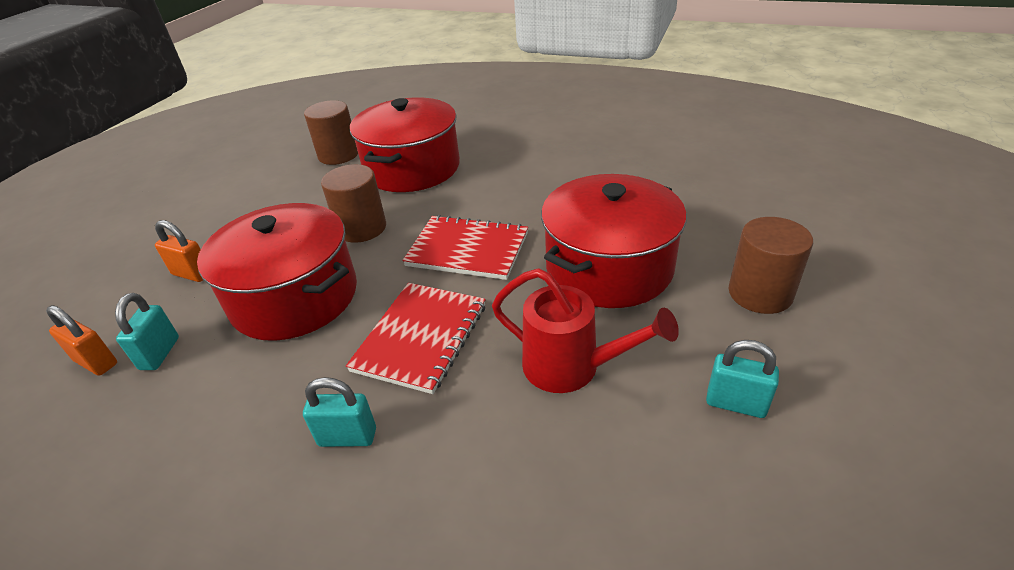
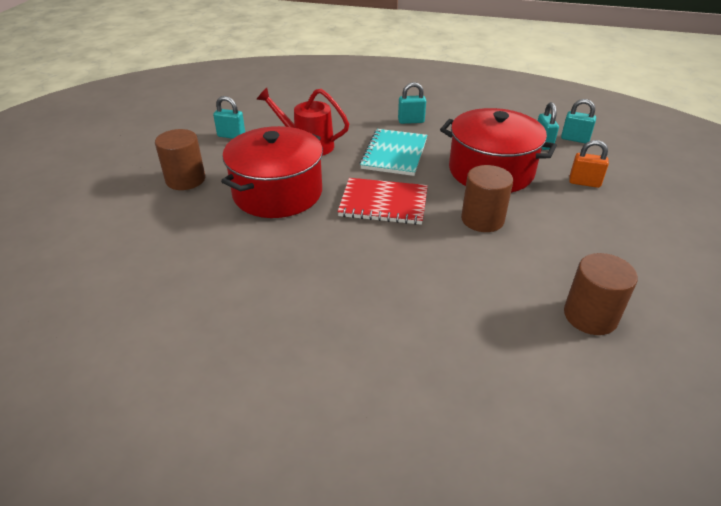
camera: 170 degrees right, 0 degrees up
(96, 362) = (575, 139): orange padlock -> turquoise padlock
(412, 168) = (479, 292): red pot -> none
(421, 337) = (394, 154): red notebook -> turquoise notebook

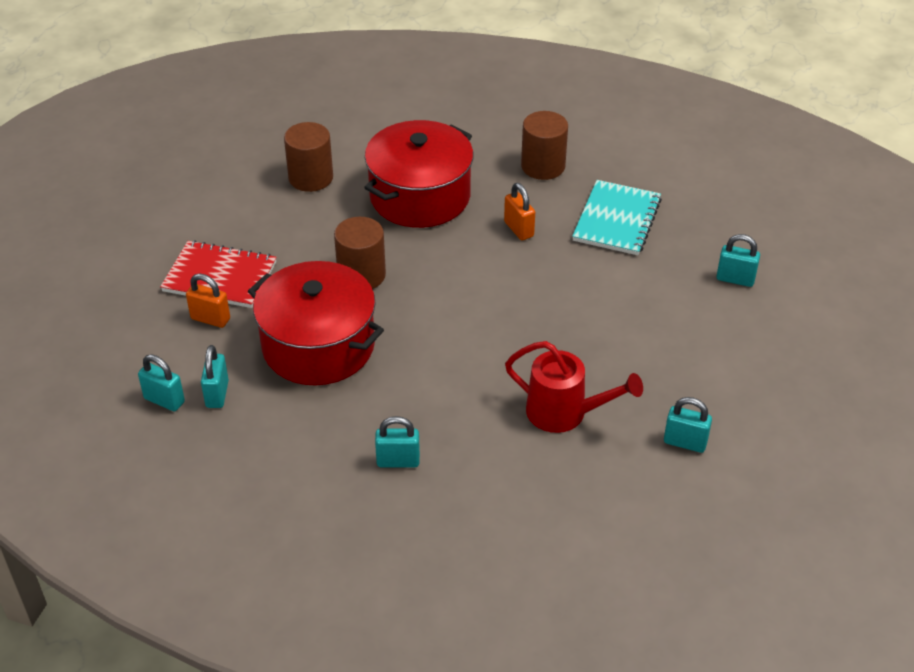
camera: 175 degrees left, 5 degrees up
(145, 234) = (735, 279): none -> turquoise padlock
(185, 179) = (721, 356): brown cylinder -> brown cylinder (543, 166)
(277, 193) = (597, 327): red pot -> red pot (420, 196)
(345, 269) = (519, 229): none -> orange padlock
(383, 203) = (469, 303): red notebook -> red notebook (220, 277)
(394, 154) = (440, 386): turquoise notebook -> turquoise notebook (617, 220)

